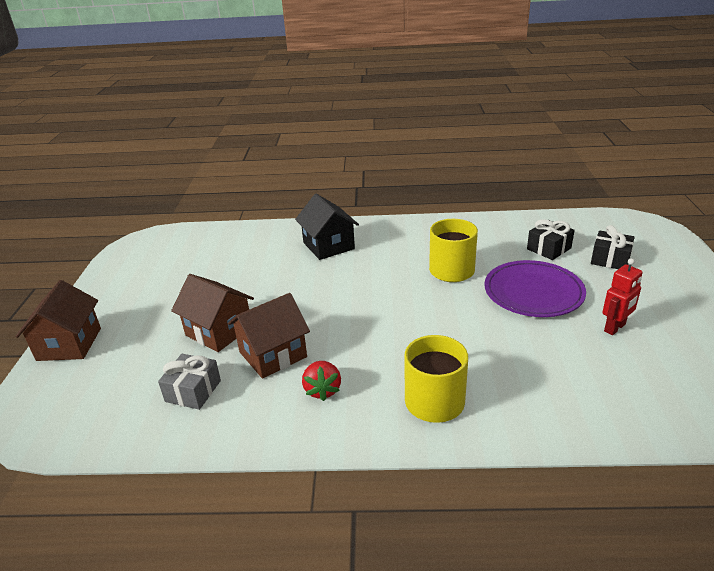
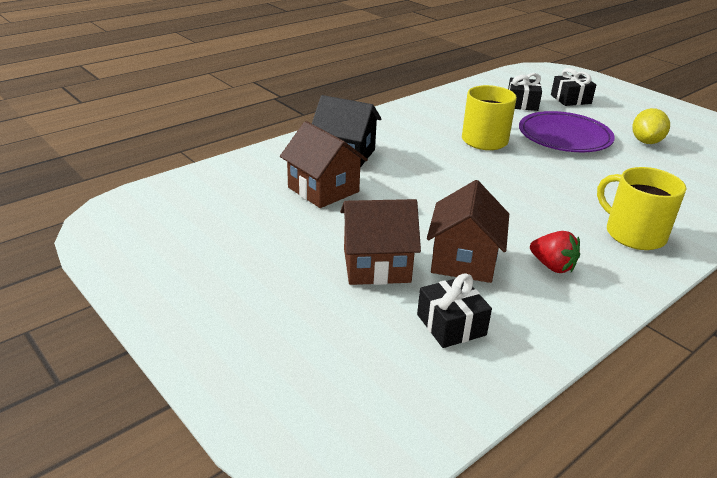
camera: 45 degrees left, 0 degrees up
(69, 344) = (222, 359): brown house -> brown house (323, 190)
(193, 391) = (451, 325): grey gift -> black gift
(615, 328) = (646, 142): red robot -> yellow lemon

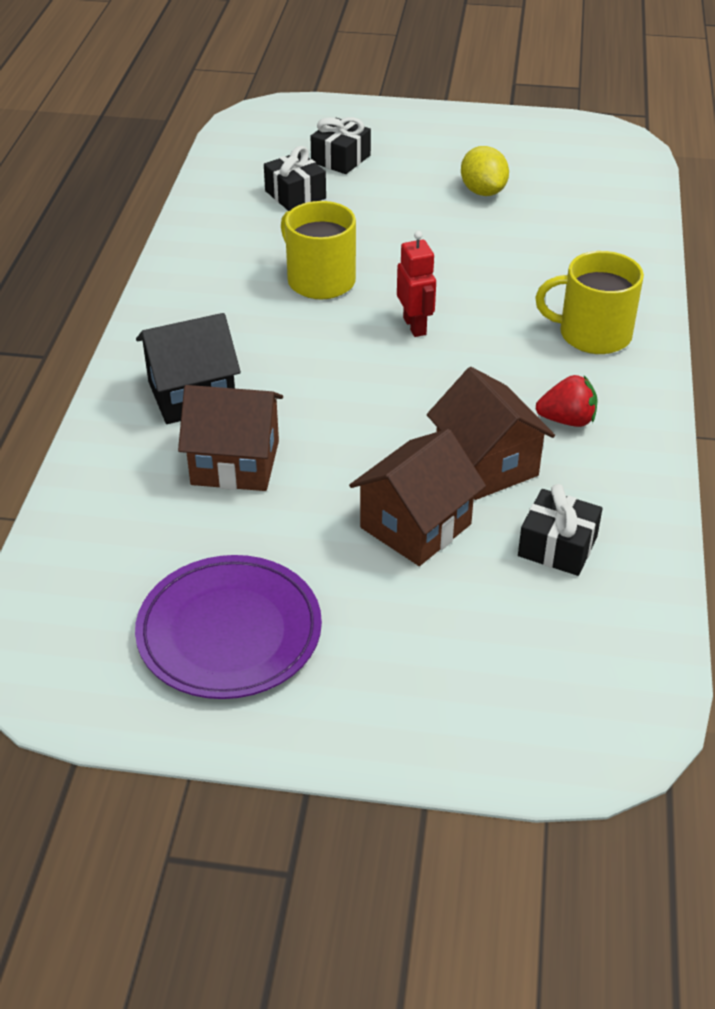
camera: 40 degrees left, 10 degrees up
(513, 180) = (415, 326): none -> red robot
(564, 137) = (397, 228): purple plate -> purple plate (229, 632)

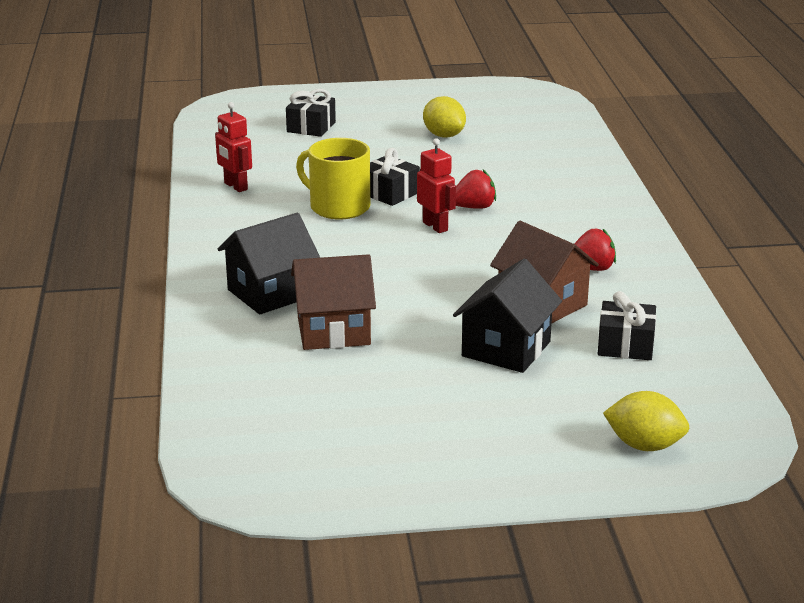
camera: 15 degrees left, 15 degrees down
(222, 233) = (235, 186): none -> red robot
(229, 632) = (390, 436): purple plate -> none
(295, 195) = (285, 154): black gift -> black gift (389, 193)
(415, 526) = (506, 349): brown house -> black house
(471, 304) = (474, 207): none -> red strawberry
(513, 708) = (644, 445): none -> yellow lemon
(593, 334) = (582, 214): yellow mug -> none

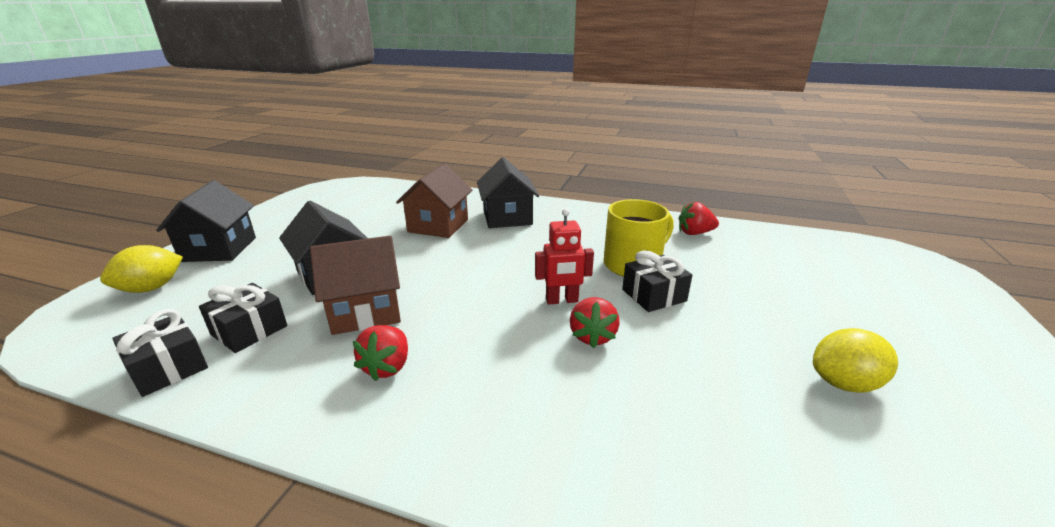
camera: 115 degrees right, 0 degrees up
(235, 186) = (694, 233): red robot -> red strawberry
(311, 127) = (855, 291): black gift -> black gift (168, 368)
(536, 459) = (219, 249): none -> black house

